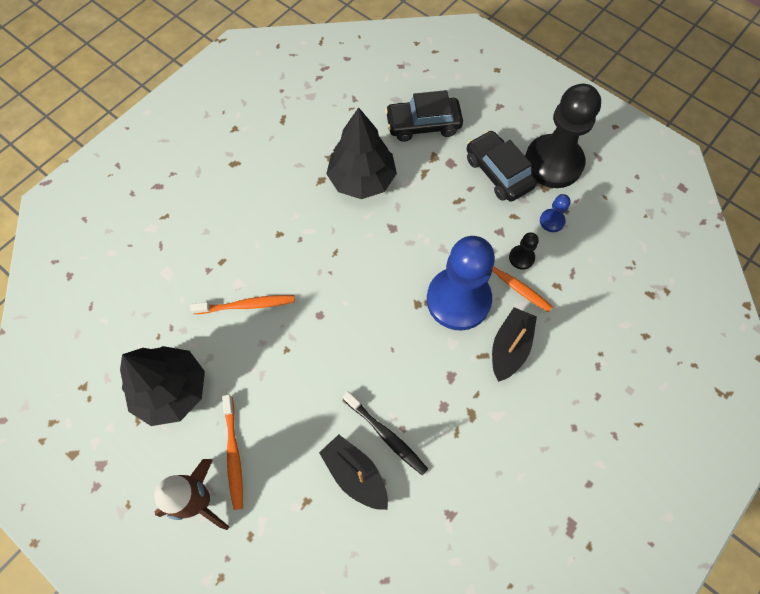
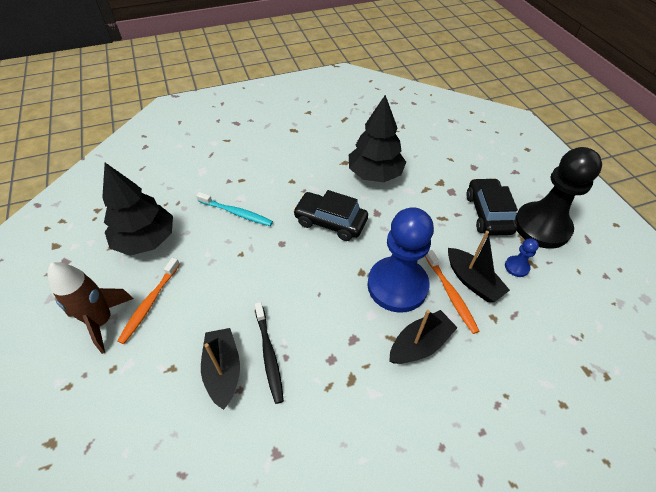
camera: 30 degrees right, 15 degrees down
(247, 305) = (236, 213): orange toothbrush -> turquoise toothbrush
(423, 125) = (445, 160): black car -> black car (330, 222)
(521, 258) = (472, 281): black pawn -> black boat

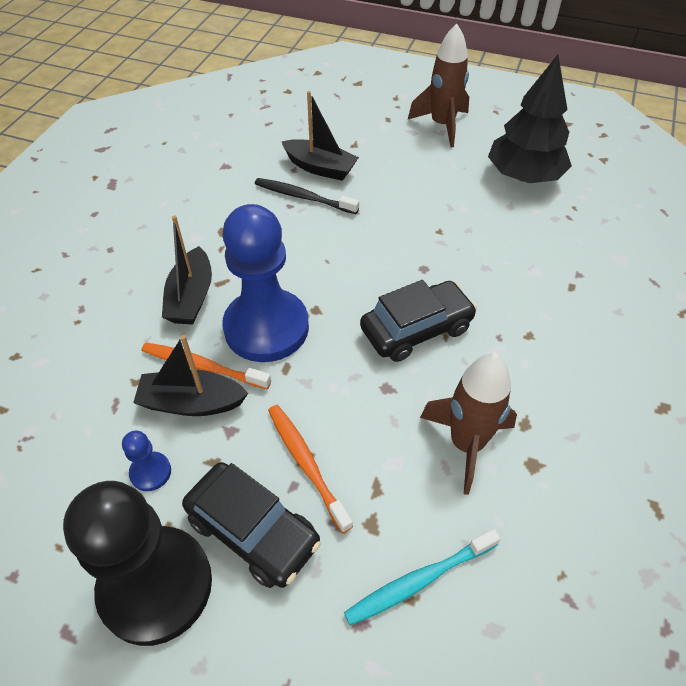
camera: 130 degrees right, 0 degrees up
(150, 303) = (435, 154): orange toothbrush -> orange toothbrush (306, 463)
(236, 213) = (509, 255): turquoise toothbrush -> turquoise toothbrush (419, 580)
(375, 174) = (466, 444): black tree -> brown rocket

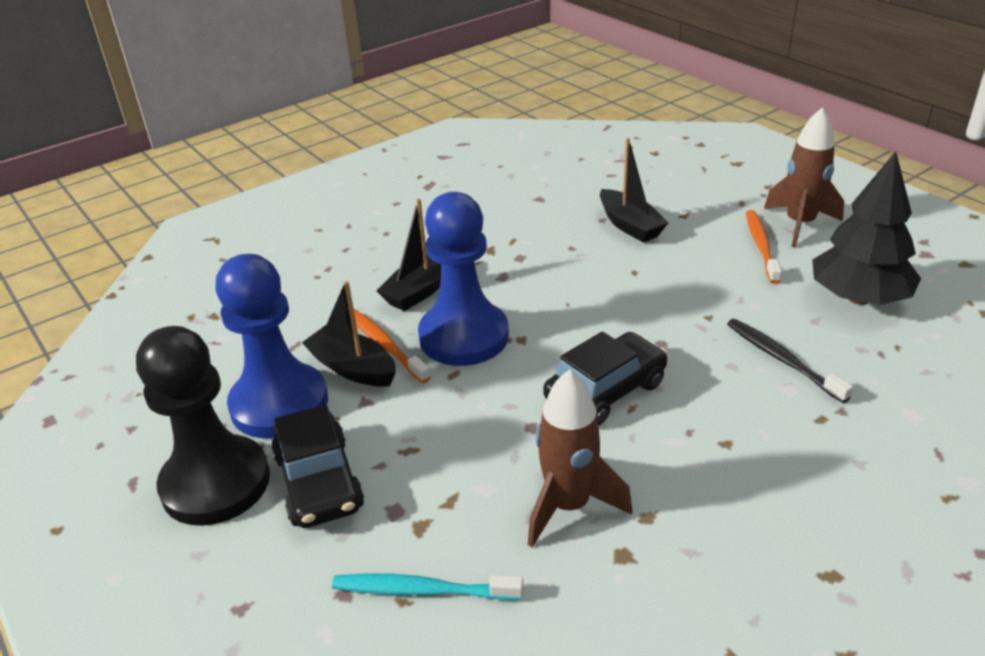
camera: 35 degrees right, 15 degrees down
(150, 472) = (279, 404): blue pawn -> blue pawn, size x2.46
(303, 197) = (591, 245): black toothbrush -> black toothbrush (782, 359)
(306, 463) = (405, 453): orange toothbrush -> orange toothbrush (761, 246)
(416, 329) = (605, 391): black car -> black car turned 45 degrees counterclockwise

